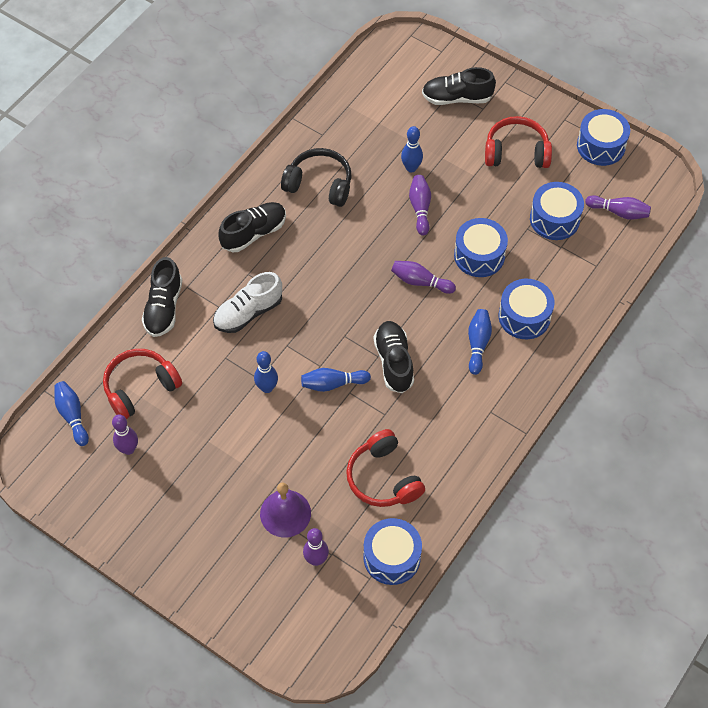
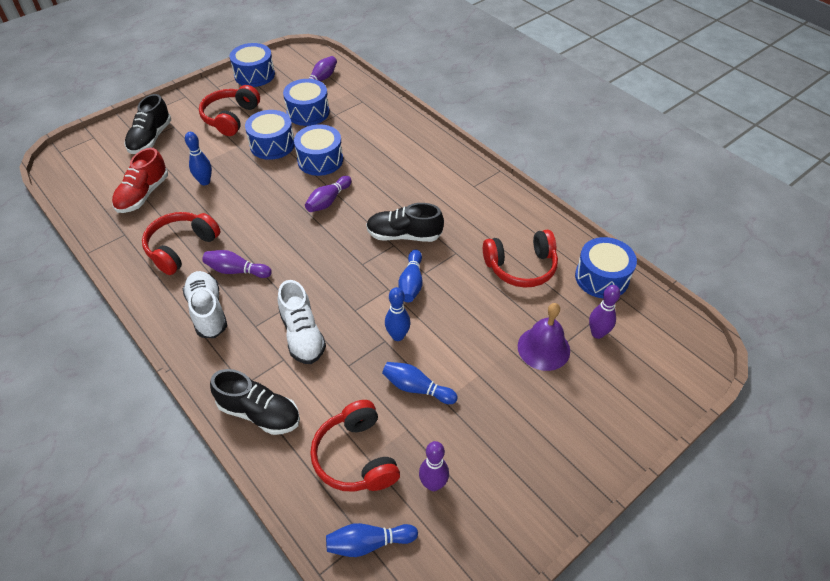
camera: 75 degrees left, 10 degrees down
(254, 233) = (208, 311): black shoe -> white shoe
(319, 184) = (181, 248): black headphones -> red headphones
(376, 126) = (143, 195): none -> red shoe
(420, 208) = (251, 185): purple bowling pin -> purple bowling pin (236, 271)
(478, 344) = (407, 179): blue bowling pin -> blue bowling pin (416, 388)
(524, 316) = (391, 148): blue drum -> blue drum (272, 145)

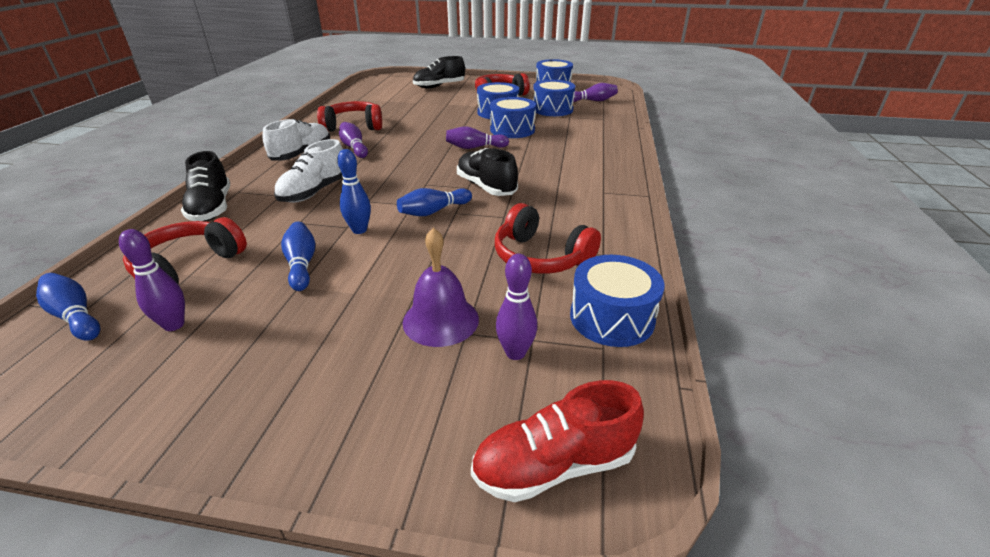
camera: 50 degrees right, 15 degrees down
(143, 195) = (386, 102): red shoe -> red shoe (554, 465)
(205, 182) = (426, 110): blue bowling pin -> none

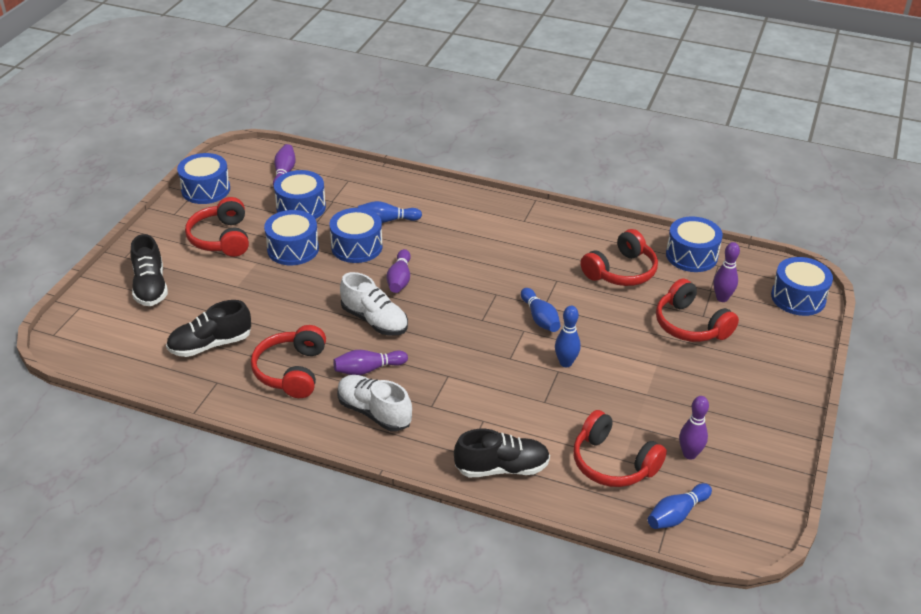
camera: 80 degrees left, 5 degrees up
(301, 264) = (616, 394): blue bowling pin -> blue bowling pin (386, 220)
(315, 192) = (481, 395): white shoe -> white shoe (374, 320)
(440, 320) = (690, 325): purple bell -> red headphones
(486, 187) = (498, 283): black shoe -> black shoe (210, 344)
(554, 465) = (798, 298): red shoe -> blue drum

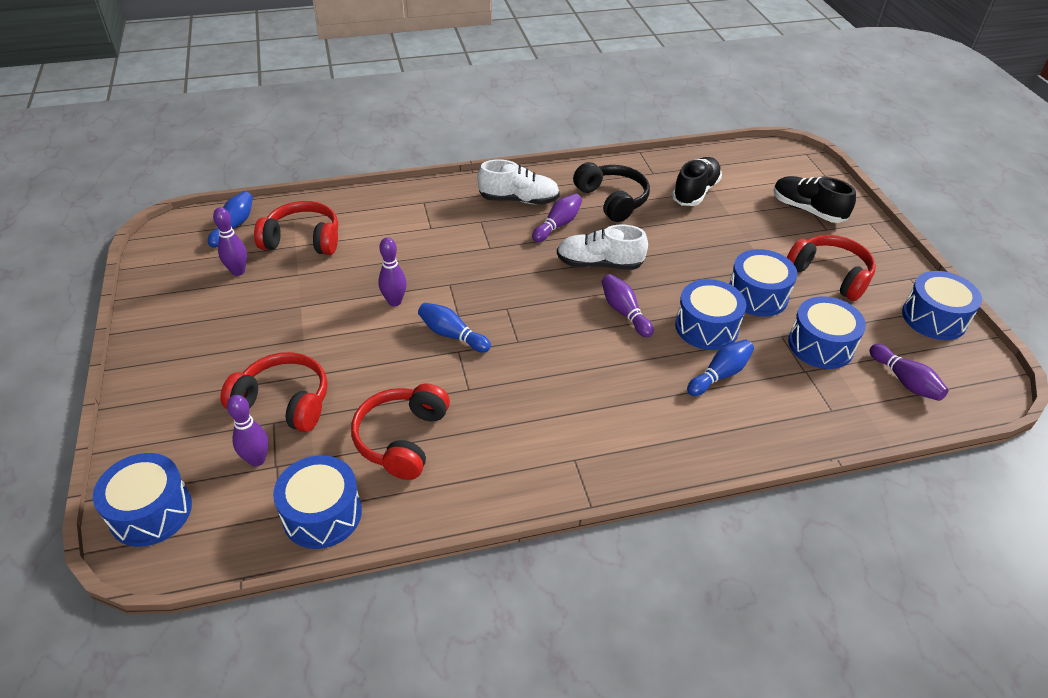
camera: 145 degrees right, 5 degrees up
(291, 371) = (612, 200): red headphones -> black headphones
(502, 468) = (389, 204): black shoe -> none
(565, 363) = (394, 302): blue bowling pin -> purple bowling pin

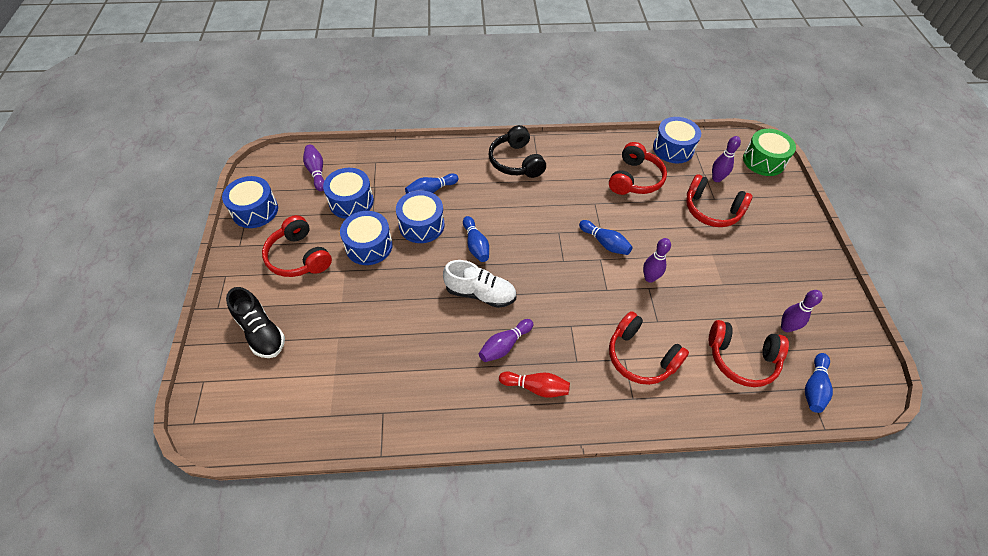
camera: 170 degrees left, 10 degrees up
(151, 512) = (763, 161): blue drum -> green drum
(413, 231) = (640, 357): none -> red headphones
(519, 200) = (536, 387): white shoe -> red bowling pin
(612, 200) = (442, 373): black headphones -> black headphones (516, 161)
(624, 312) = (476, 245): purple bowling pin -> blue bowling pin
(695, 192) = (353, 374): black shoe -> none

